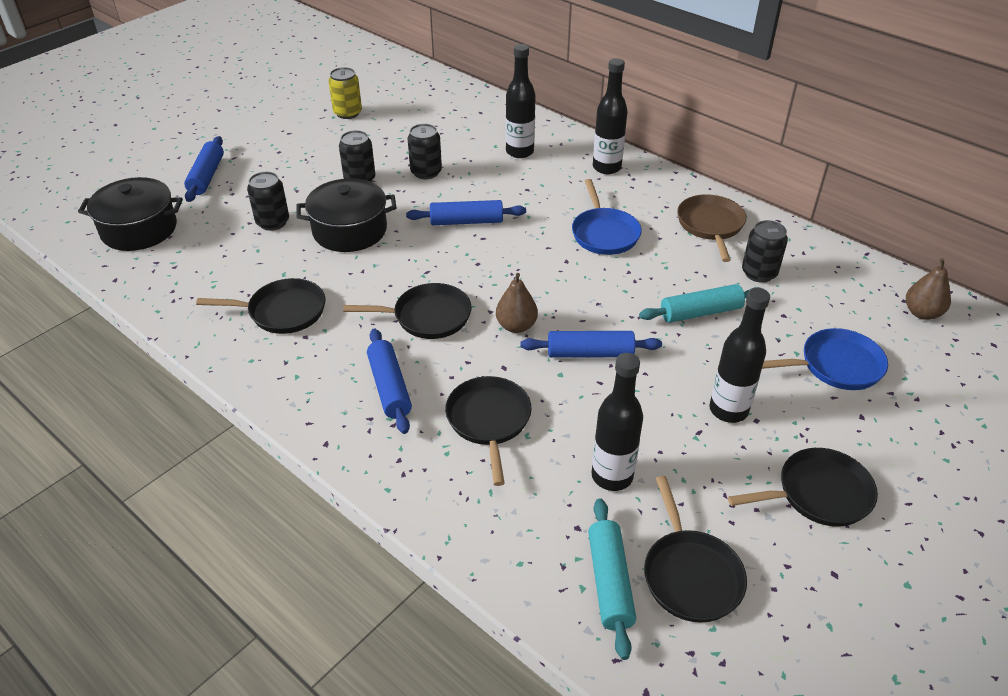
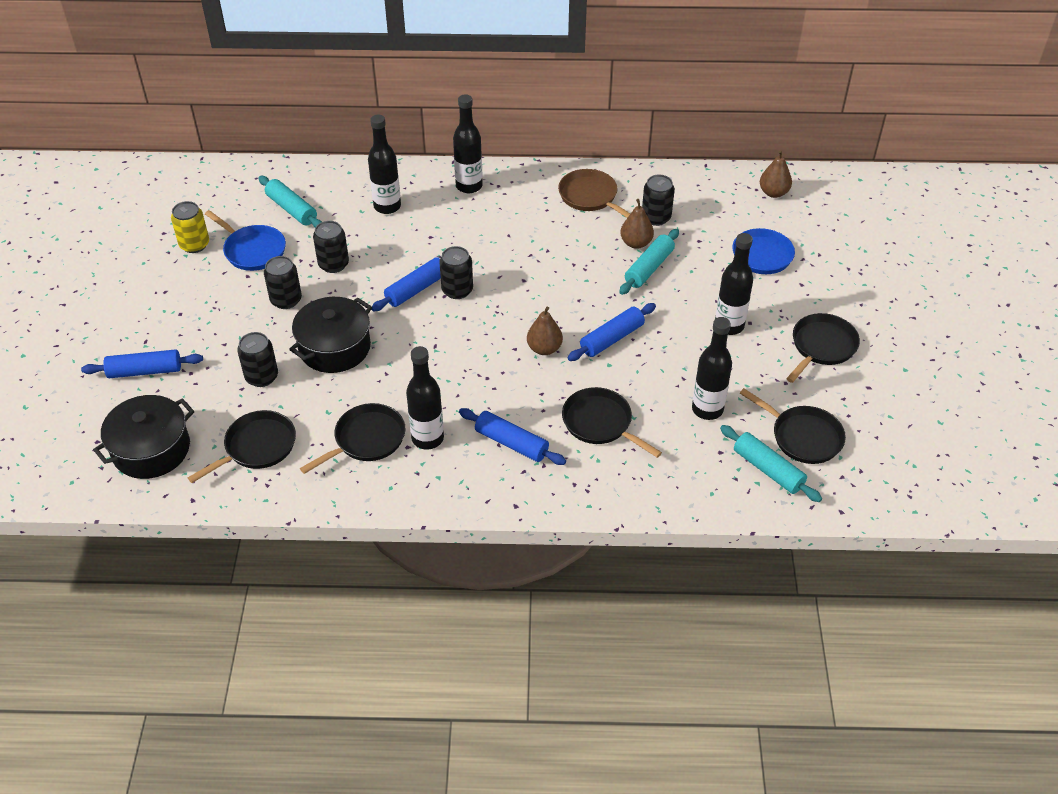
camera: 40 degrees left, 5 degrees up
(206, 176) = (145, 371): blue rolling pin -> blue rolling pin turned 60 degrees counterclockwise
(328, 340) = (427, 438): none -> black bottle
(427, 317) = (476, 379): black pan -> black pan (257, 447)
(444, 121) = (292, 209): none -> turquoise rolling pin
(498, 239) = (457, 290): none -> black can
(604, 233) = (526, 243): blue pan -> blue pan (252, 250)
(712, 284) = (636, 243): none -> brown pear

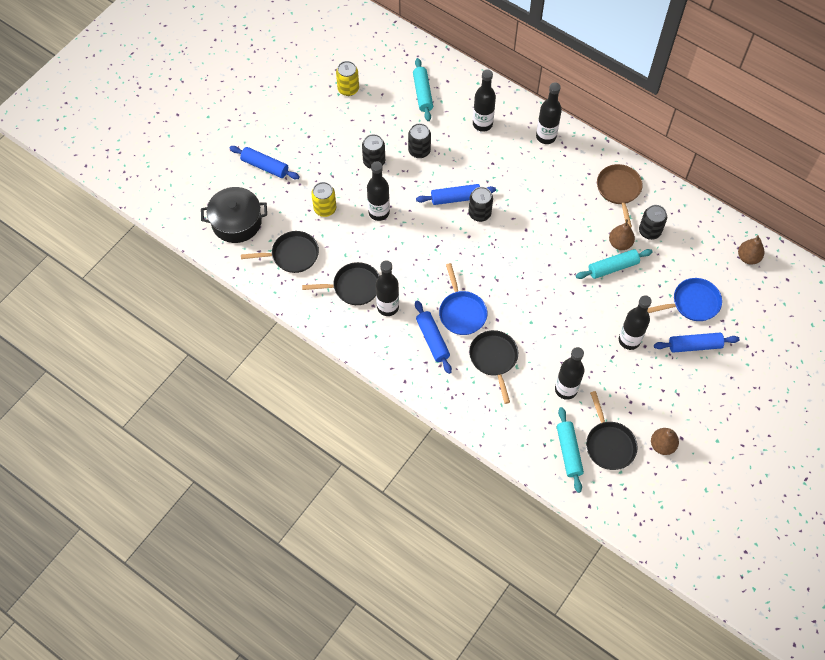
camera: 35 degrees right, 15 degrees up
(252, 250) = (379, 112): blue pan -> blue pan (461, 312)
(261, 377) = (325, 209): black can -> yellow can
(334, 347) = (379, 212): black pot -> black bottle
(544, 348) = (500, 287): brown pear -> brown pear (662, 445)
(611, 339) = (547, 305): blue rolling pin -> blue rolling pin (694, 345)
(821, 347) = (676, 391): black pan -> none

